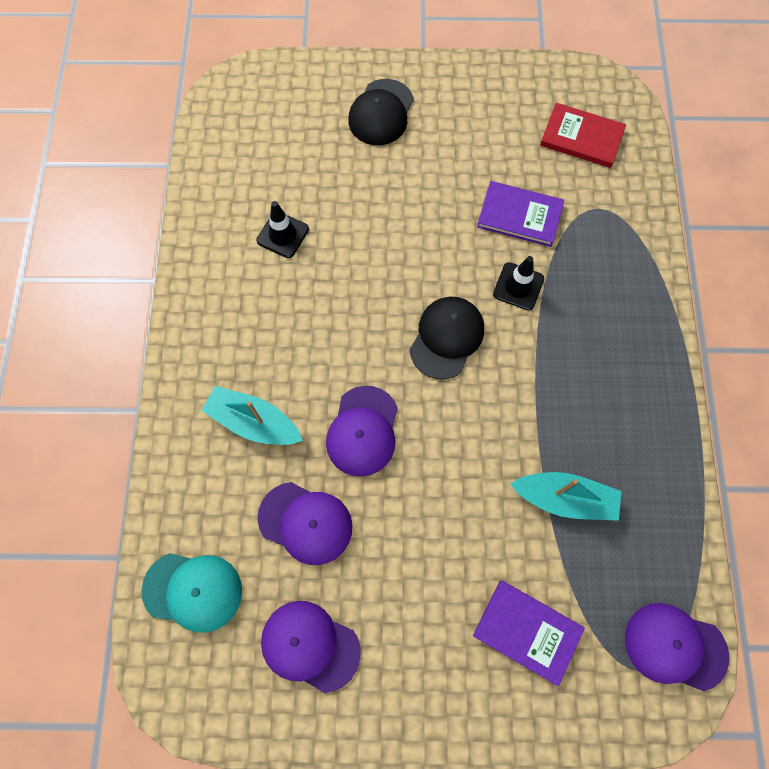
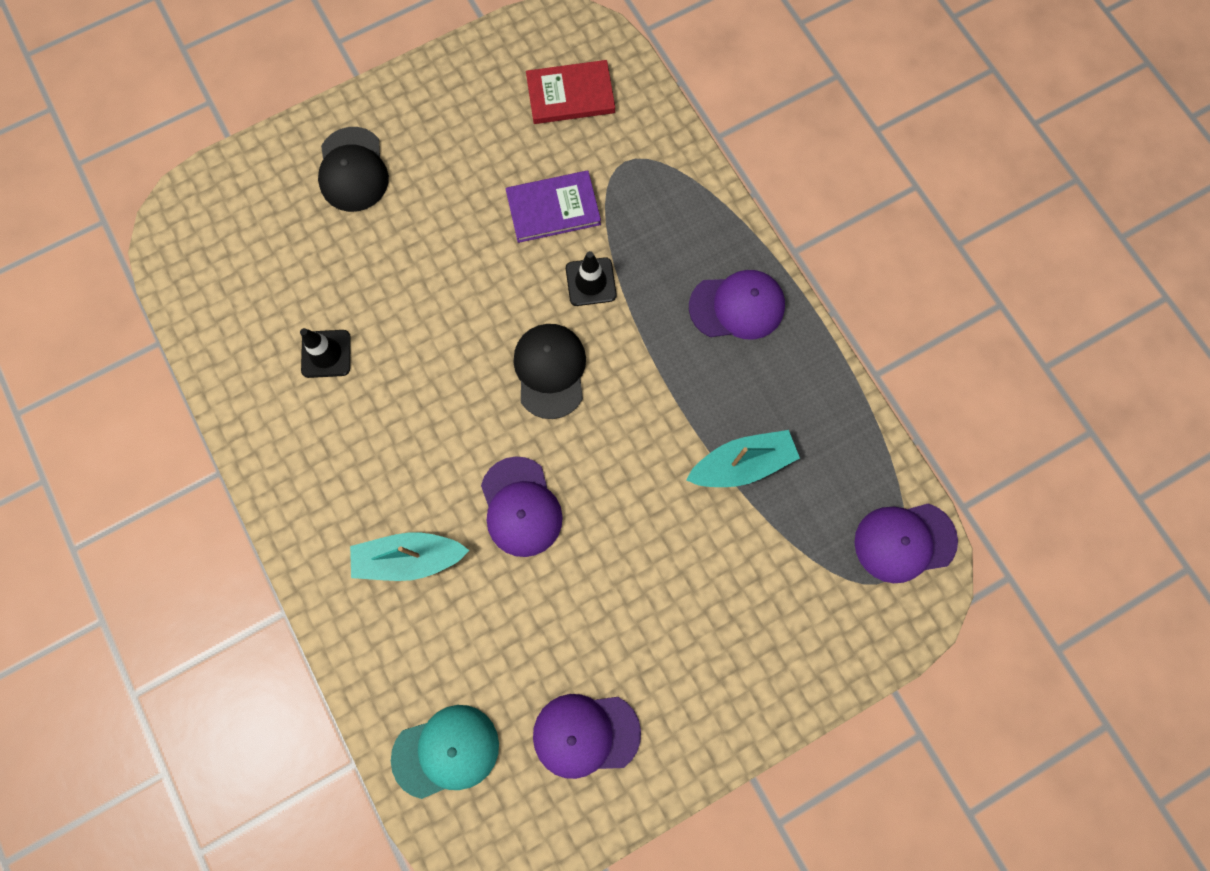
camera: 30 degrees left, 5 degrees up
(305, 523) = (516, 625): purple cap -> purple cap (737, 306)
(527, 631) = (772, 604): purple book -> none

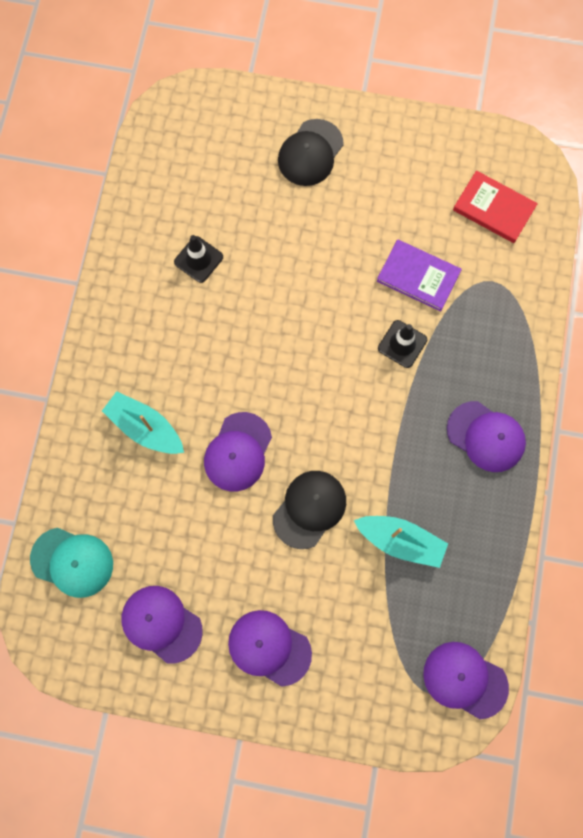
camera: 40 degrees right, 0 degrees up
(550, 371) = (327, 381): black cap -> black cap (309, 509)
(707, 667) = (269, 647): none -> purple cap

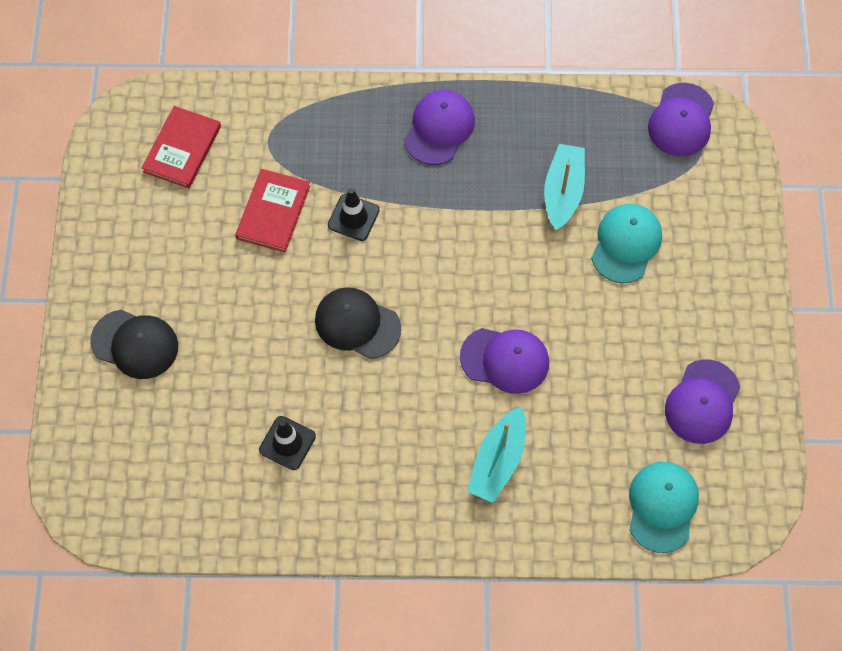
camera: 100 degrees left, 10 degrees down
(269, 647) = (698, 295): purple cap -> none
(309, 509) = (550, 280): black cap -> black cap (357, 324)
(335, 589) = (626, 244): none -> turquoise cap
(418, 276) = (273, 212): purple book -> red book

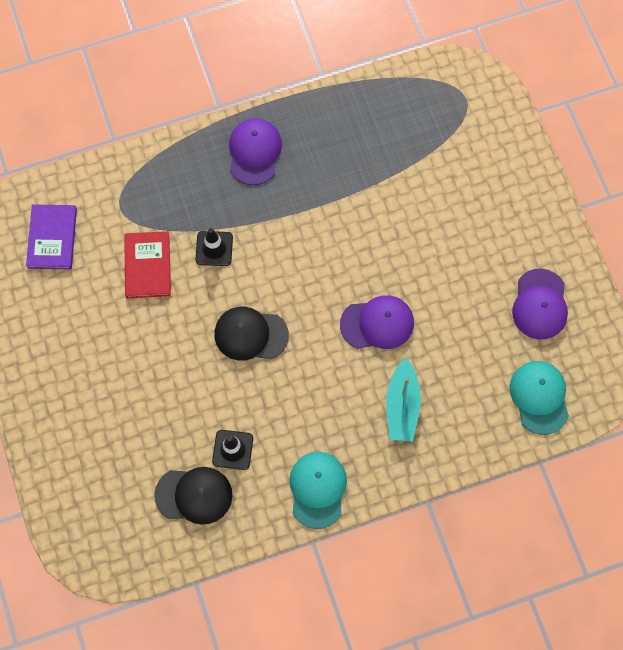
camera: 20 degrees left, 5 degrees up
(135, 344) = (78, 413): black cap -> black cap (194, 495)
(182, 149) = (52, 238): red book -> purple book
(563, 192) = (371, 172): turquoise boat -> none
(626, 244) = (436, 198): turquoise cap -> turquoise cap (317, 489)
(681, 120) = (442, 82): purple cap -> none

